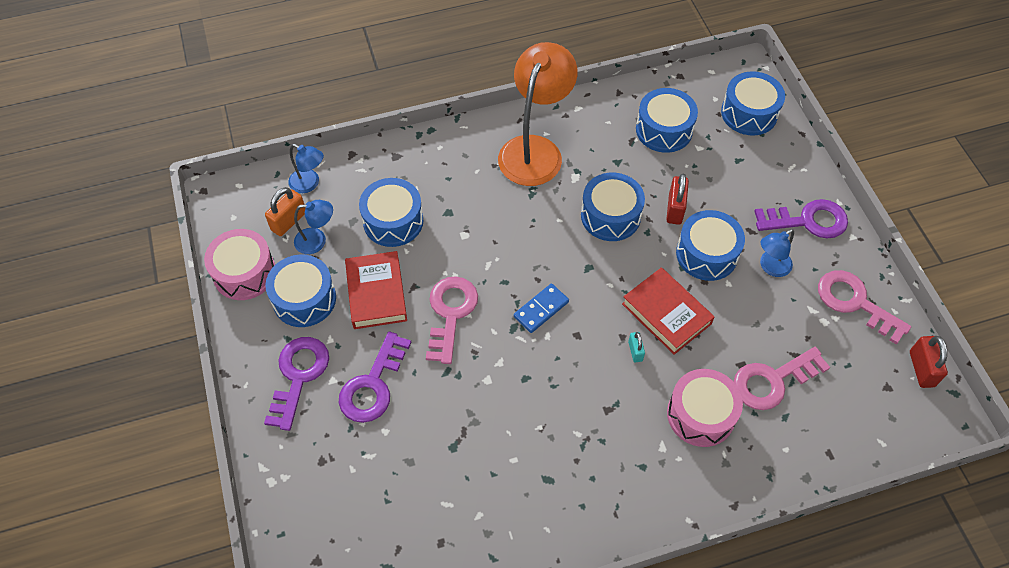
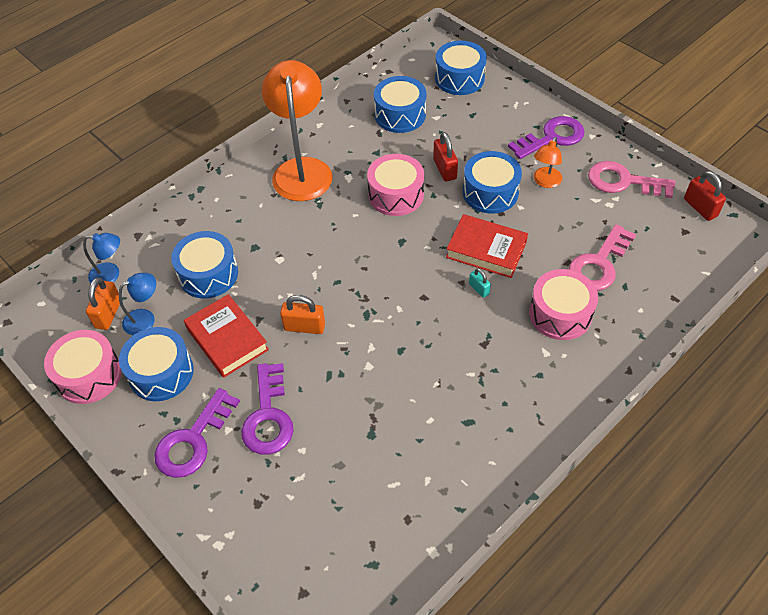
camera: 25 degrees left, 5 degrees down
(298, 376) = (193, 440): purple key -> purple key turned 135 degrees counterclockwise
(450, 313) = (304, 327): pink key -> orange padlock
(541, 309) = (381, 290): blue domino -> none
(610, 216) = (396, 195): blue drum -> pink drum
(770, 267) = (545, 182): blue lamp -> orange lamp

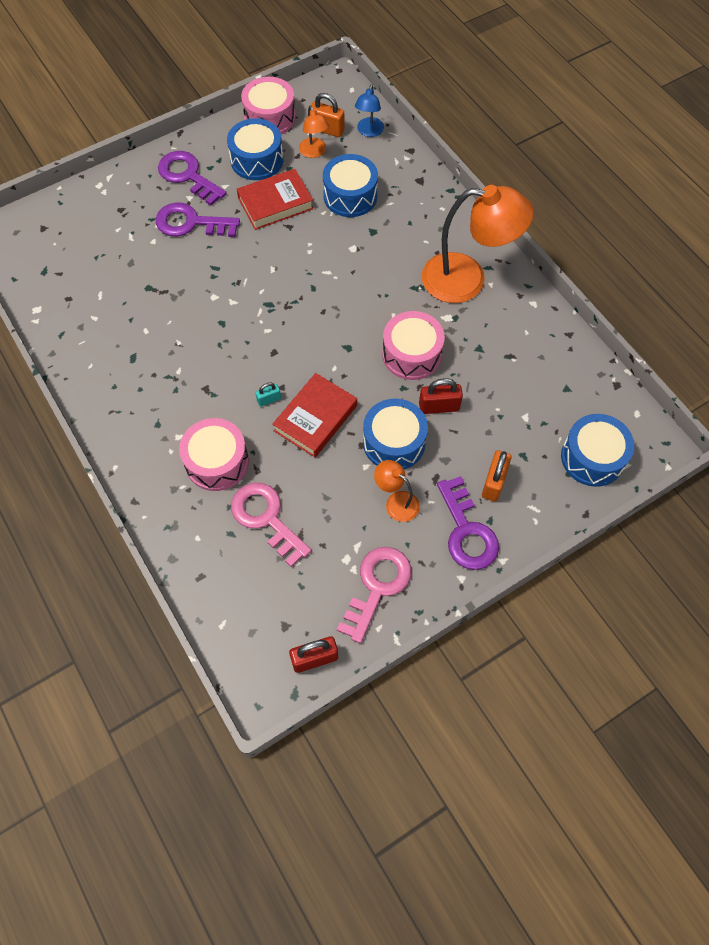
camera: 100 degrees right, 10 degrees up
(145, 319) = (314, 152): blue lamp -> orange lamp
(304, 327) = (270, 257): orange padlock -> orange padlock (494, 482)
(400, 115) = (536, 381): blue drum -> none

